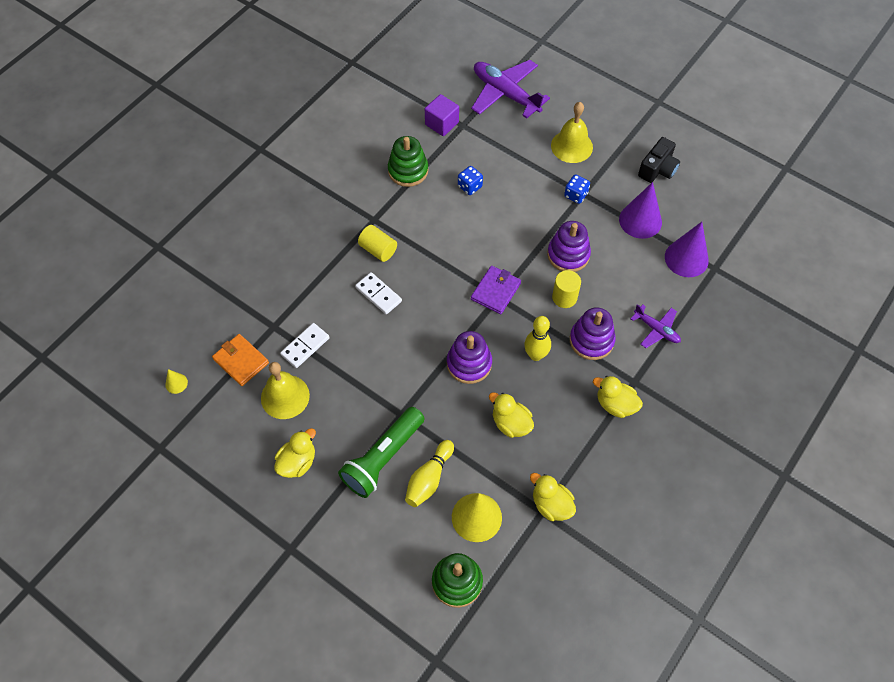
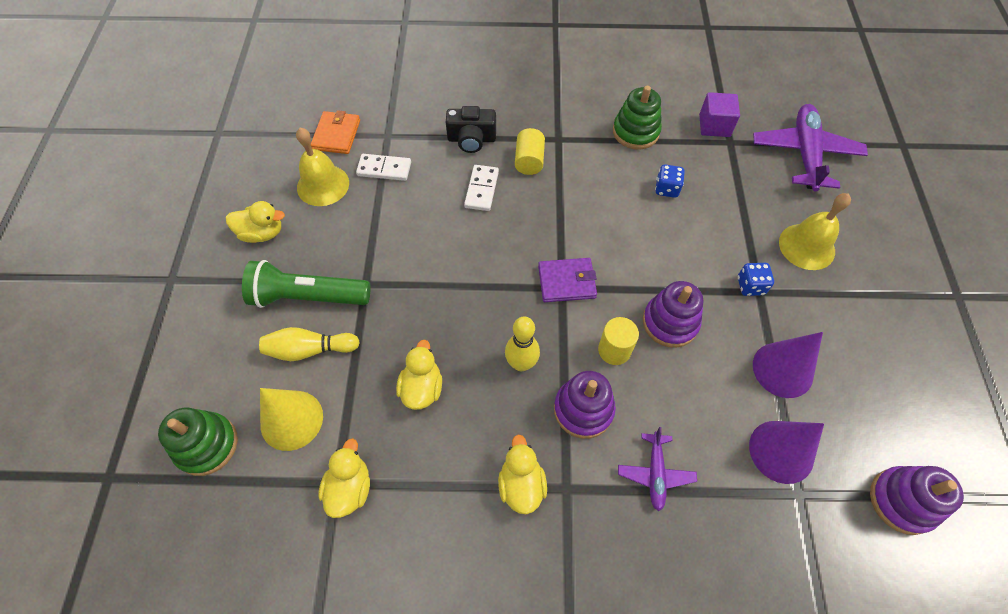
camera: 55 degrees right, 0 degrees up
(176, 383) = (285, 107): yellow cone -> none
(469, 364) = (464, 308): purple stacking toy -> purple stacking toy (902, 501)
(658, 169) = (869, 348): black camera -> black camera (471, 139)

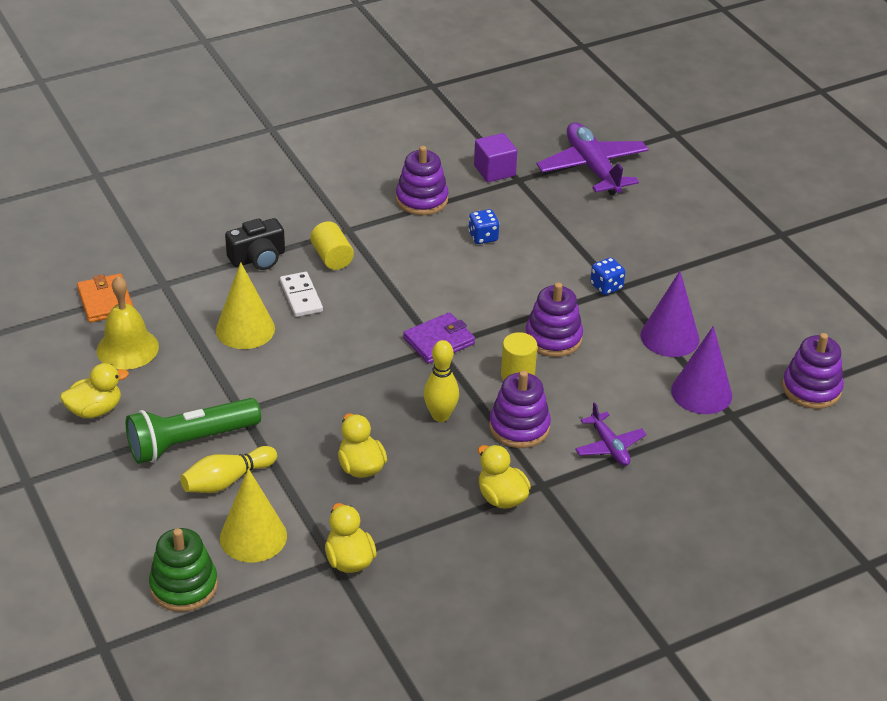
camera: 30 degrees left, 20 degrees down
(384, 169) = (184, 313): white domino -> none
(419, 203) = (245, 329): none -> yellow cone
(635, 132) = (422, 200): green stacking toy -> purple stacking toy
(806, 246) = (637, 240): yellow bell -> none

